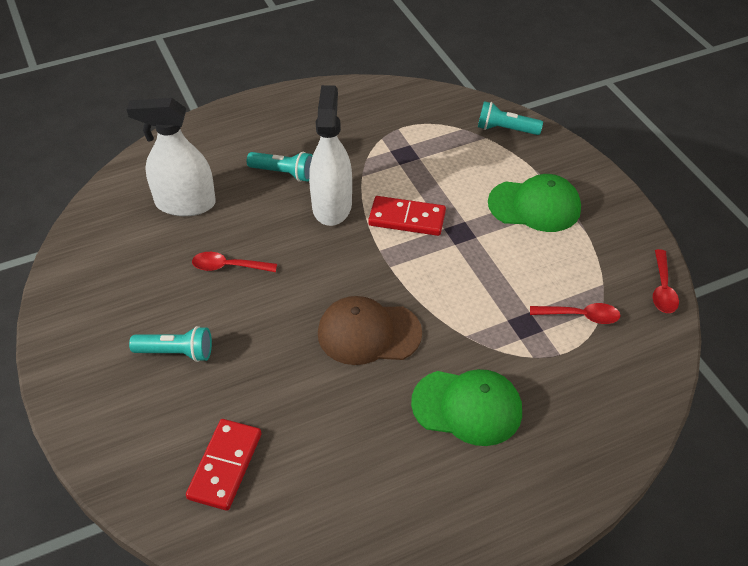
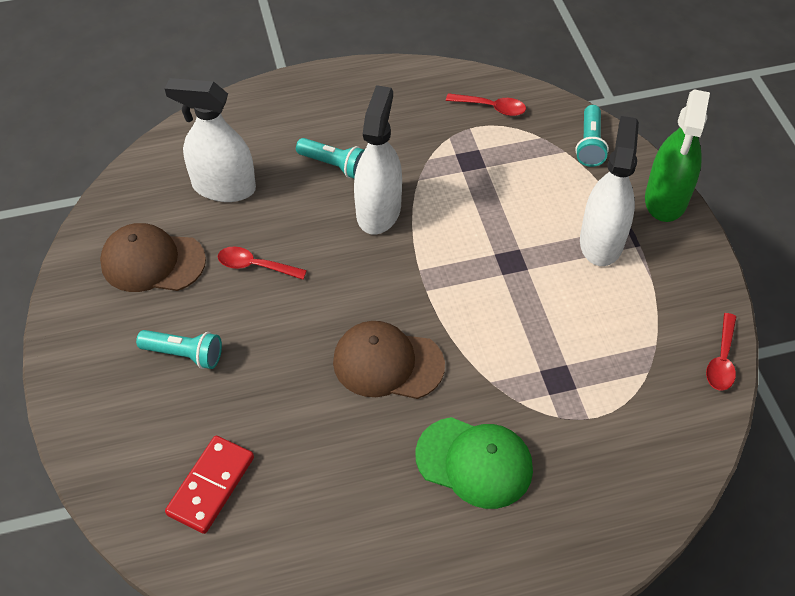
camera: 10 degrees right, 5 degrees up
(130, 276) = (152, 261): none -> brown cap
(407, 218) = (456, 237): red domino -> none
(505, 129) = (590, 144): turquoise flashlight -> turquoise flashlight turned 105 degrees counterclockwise
(534, 206) = (601, 241): green cap -> white spray bottle
(580, 316) = (622, 378): red spoon -> red spoon (491, 108)
(581, 165) = (666, 199): none -> green spray bottle

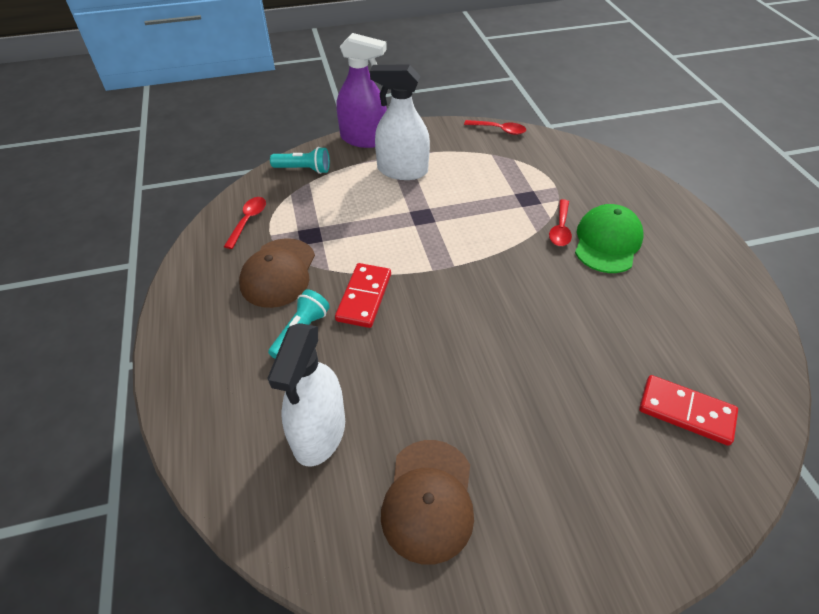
camera: 90 degrees left, 5 degrees down
(184, 354) = (549, 450): turquoise flashlight -> none
(255, 266) = (431, 393): red spoon -> red spoon (560, 229)
(378, 211) = (364, 297): white spray bottle -> red domino
(387, 363) = (531, 290): brown cap -> brown cap (278, 273)
(666, 199) = (363, 139): green spray bottle -> purple spray bottle

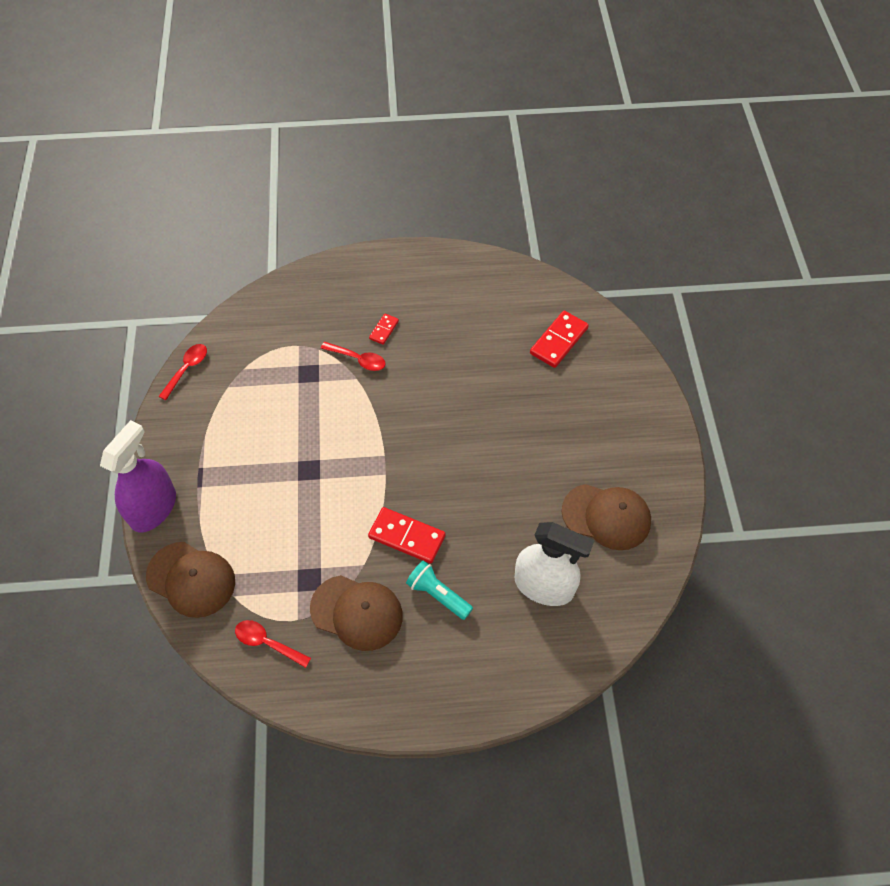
camera: 80 degrees left, 10 degrees up
(303, 169) = (191, 579): turquoise flashlight -> brown cap
(402, 170) = (228, 476): white spray bottle -> none
(607, 242) = (384, 330): green cap -> red domino

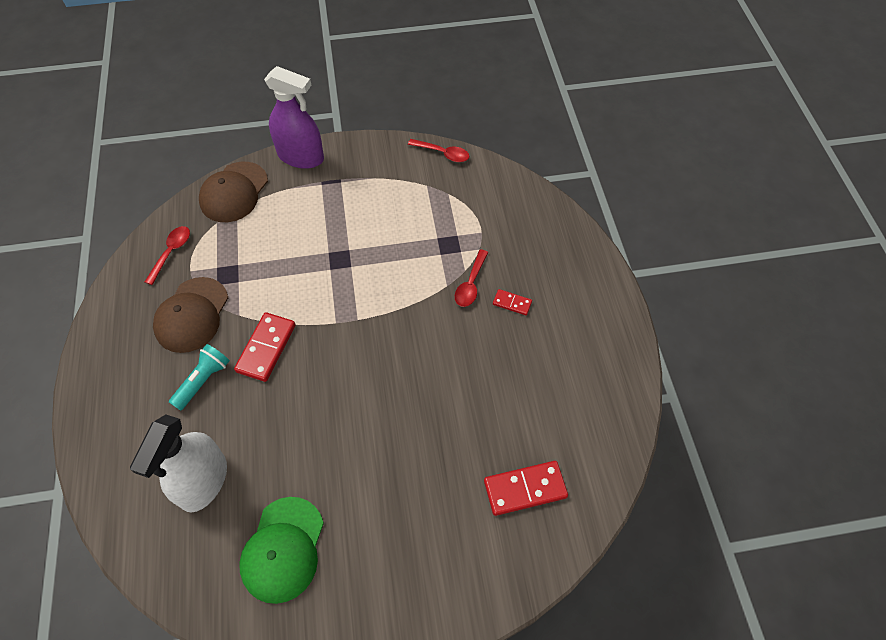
camera: 85 degrees right, 0 degrees up
(558, 341) = (525, 489): red domino -> red domino turned 45 degrees counterclockwise
(606, 516) = (283, 549): brown cap -> green cap

